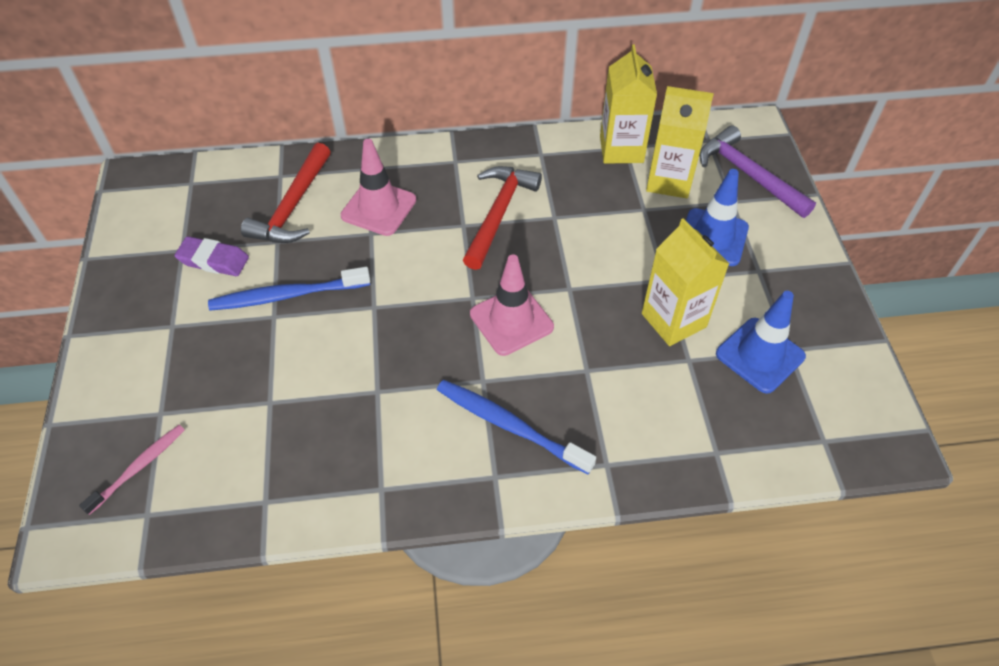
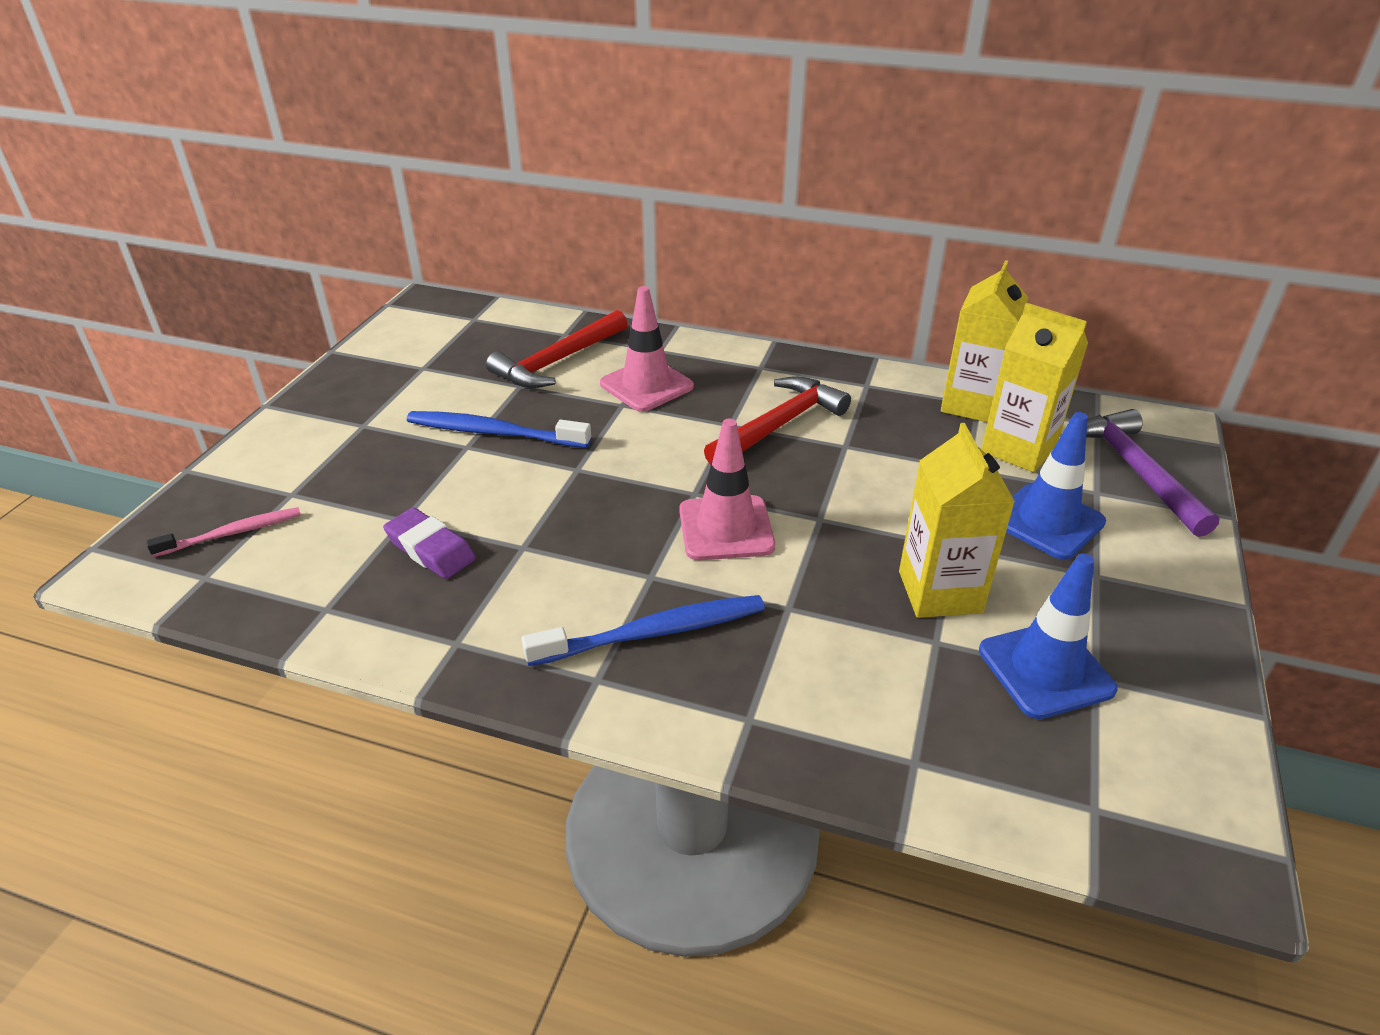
camera: 25 degrees right, 15 degrees down
(214, 260) = (445, 384): purple eraser -> purple eraser (431, 549)
(510, 426) = (652, 633): blue toothbrush -> blue toothbrush turned 105 degrees clockwise

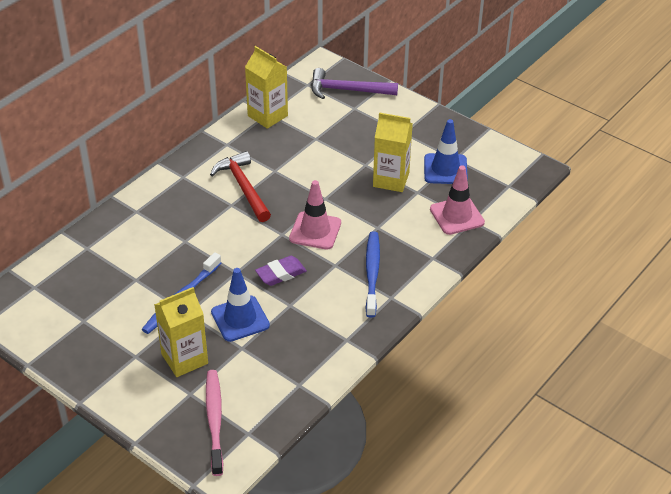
camera: 70 degrees left, 5 degrees up
(231, 533) = (214, 421): pink toothbrush -> pink toothbrush, size x1.55
(431, 549) = (273, 340): purple eraser -> purple eraser (281, 274)
(557, 361) = (119, 257): red hammer -> none
(646, 385) = (172, 226): pink traffic cone -> pink traffic cone (457, 216)
(1018, 449) = (311, 117): yellow carton -> yellow carton (184, 359)
(1047, 521) = (365, 131): blue traffic cone -> blue traffic cone (240, 319)

